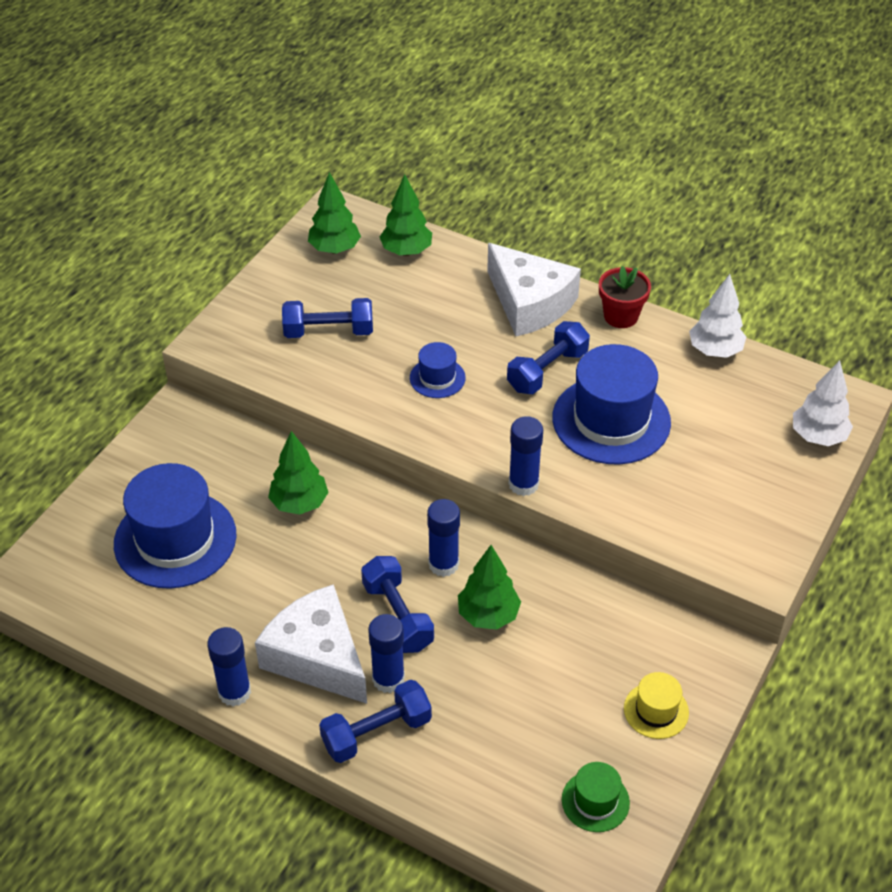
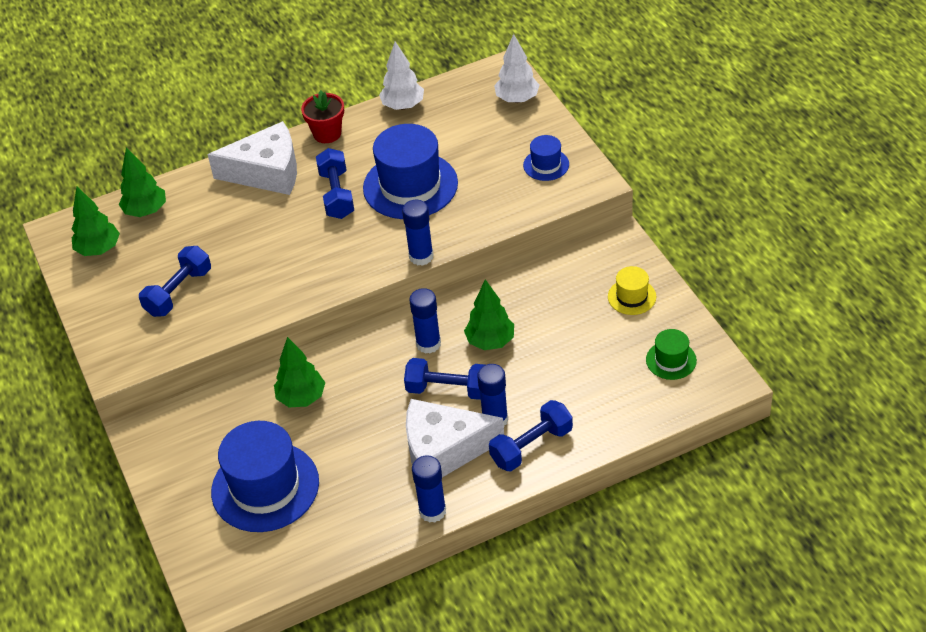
camera: 50 degrees left, 0 degrees up
(376, 733) = (531, 446): blue dumbbell -> blue dumbbell turned 45 degrees clockwise
(437, 378) = (285, 254): blue hat -> blue hat (546, 165)

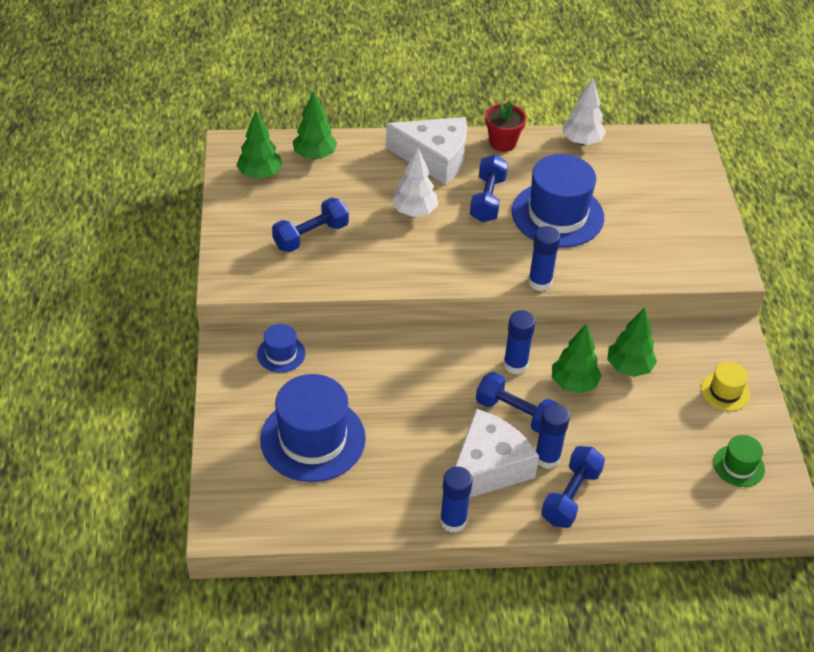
camera: 15 degrees right, 0 degrees up
(301, 398) = (380, 371): green tree -> green tree (629, 367)
(443, 450) = (487, 468): white cheese -> white cheese turned 120 degrees clockwise
(517, 99) = (689, 171): white tree -> white tree (414, 212)
(531, 446) = (571, 496): blue dumbbell -> blue dumbbell turned 45 degrees counterclockwise
(546, 165) = (692, 239): blue hat -> blue hat (281, 354)

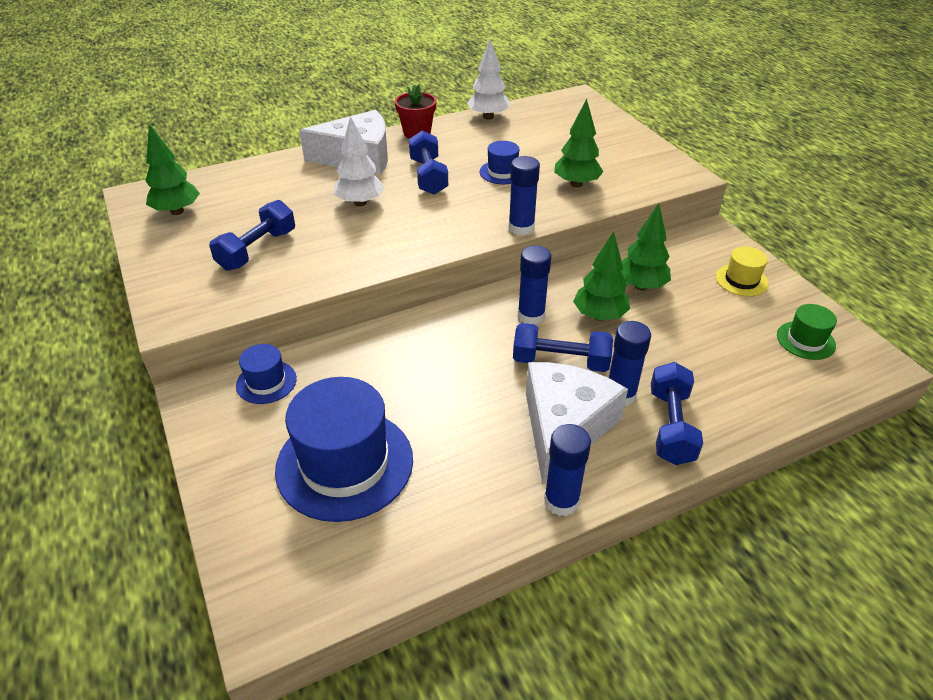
camera: 20 degrees left, 5 degrees down
(315, 155) = (232, 182): green tree -> green tree (576, 184)
(557, 215) = (502, 172): blue hat -> blue hat, size x0.49

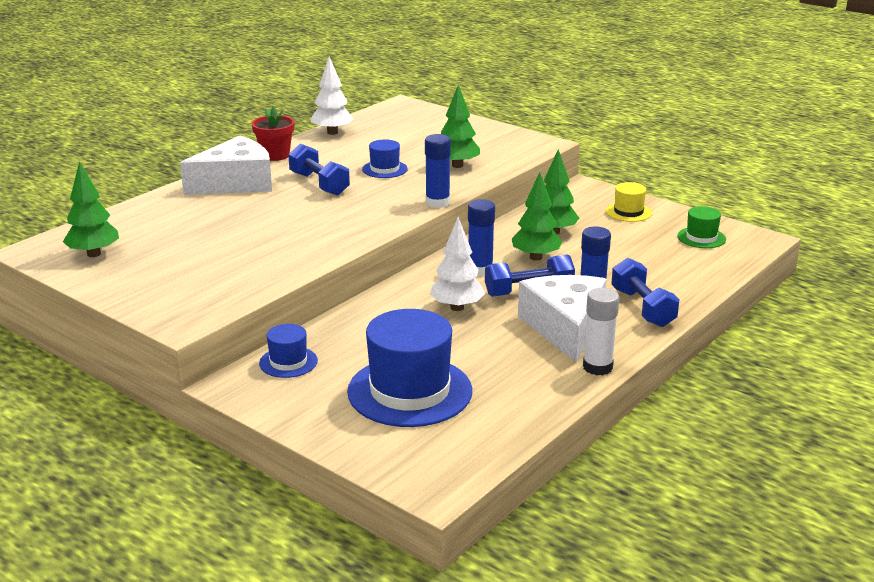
camera: 25 degrees left, 15 degrees down
(257, 250) = (210, 263): blue dumbbell -> none
(360, 203) = (274, 213): white tree -> white tree (457, 307)
(561, 501) = (597, 367): blue glue stick -> white glue stick

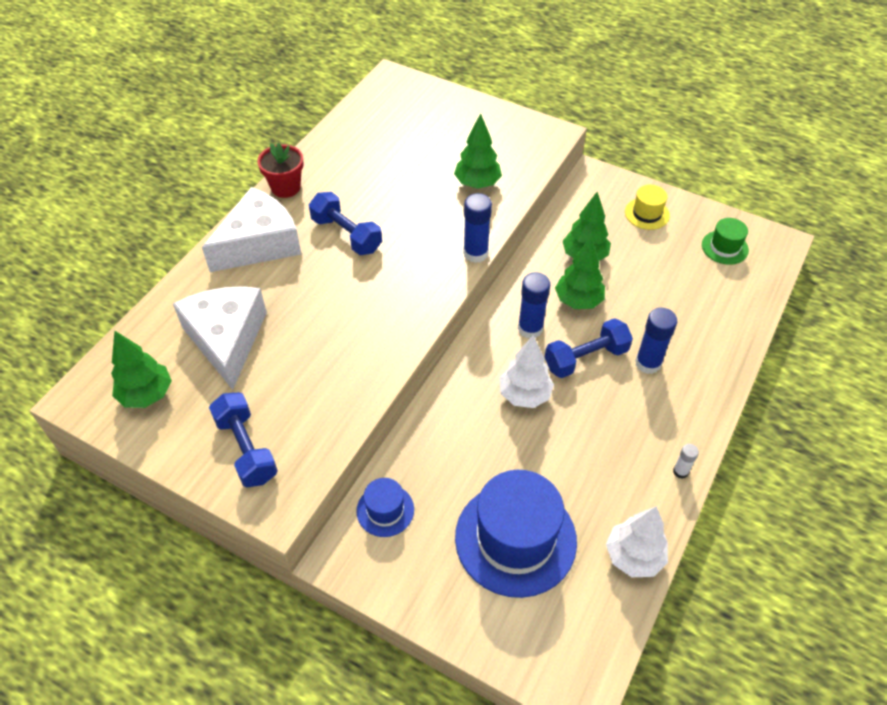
camera: 10 degrees left, 25 degrees up
(332, 132) = (333, 138): white tree -> white tree (633, 556)
(384, 169) = (406, 199): blue hat -> none
(565, 327) = (634, 412): white cheese -> white cheese (227, 339)
(597, 367) = (680, 471): white glue stick -> white glue stick, size x0.54
(643, 308) = (698, 370): blue dumbbell -> blue dumbbell (246, 449)

